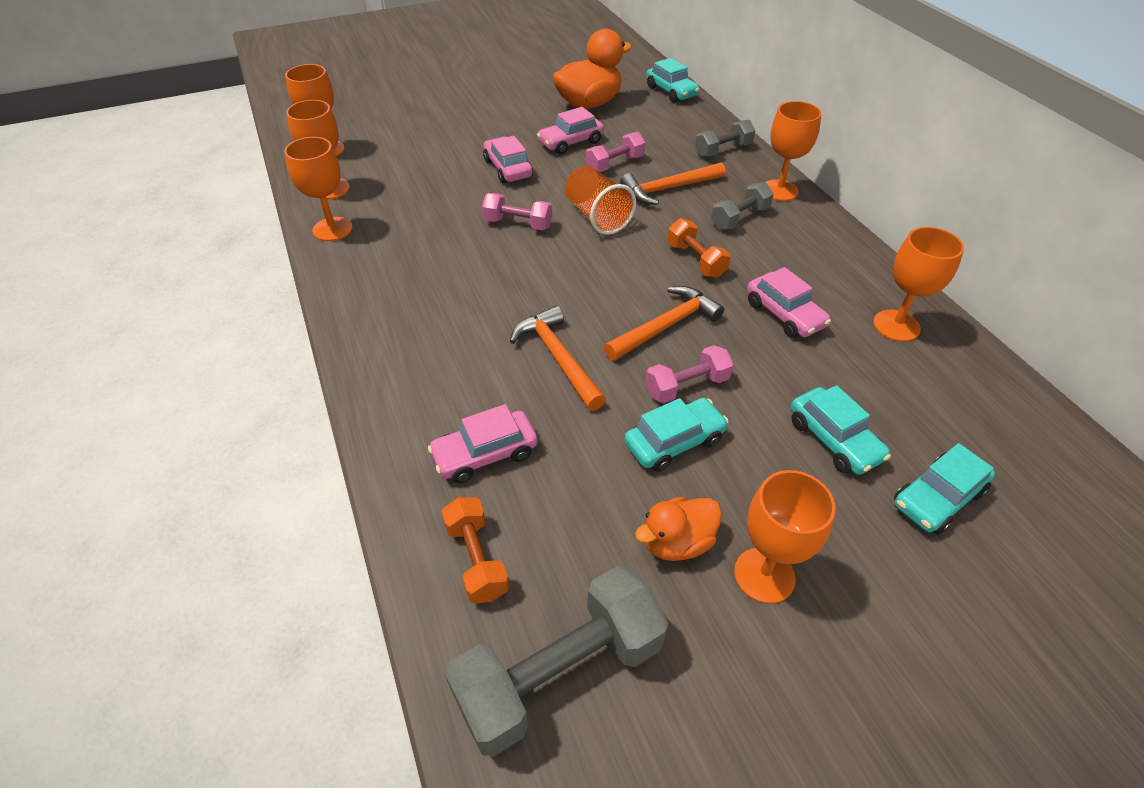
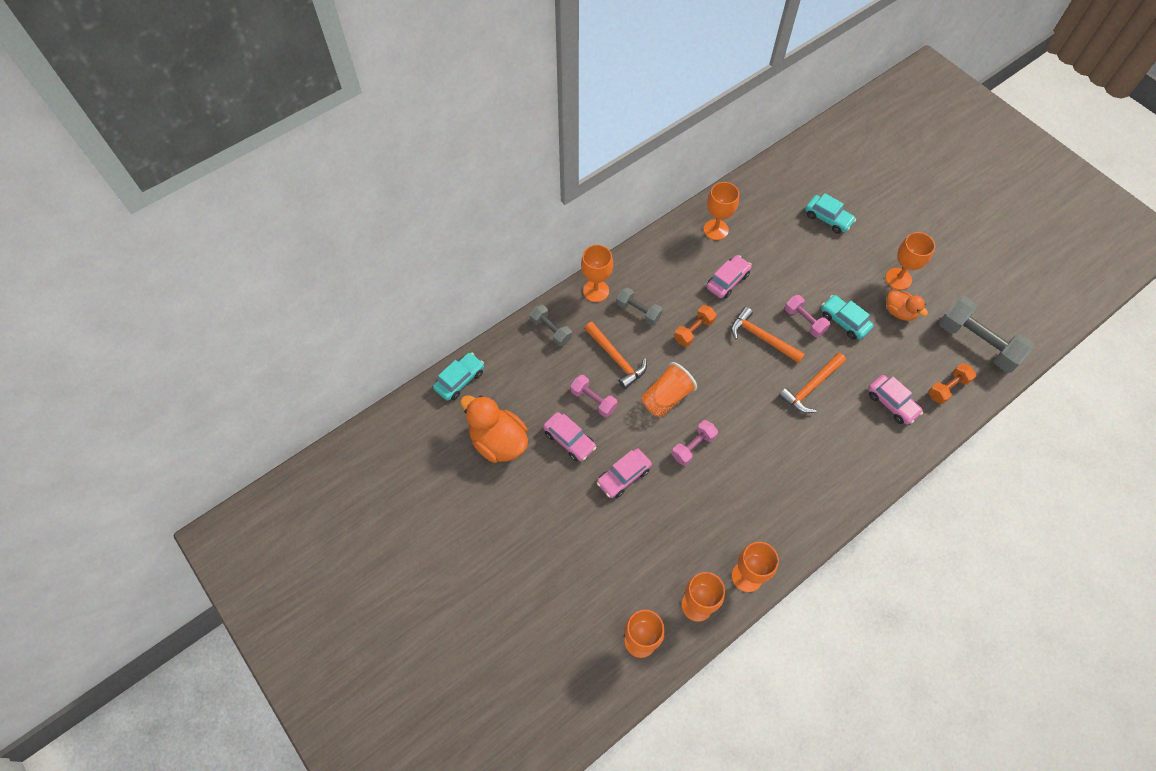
camera: 105 degrees left, 15 degrees up
(518, 224) = (693, 447): pink dumbbell -> pink dumbbell turned 45 degrees clockwise
(834, 440) = (811, 256): turquoise car -> none

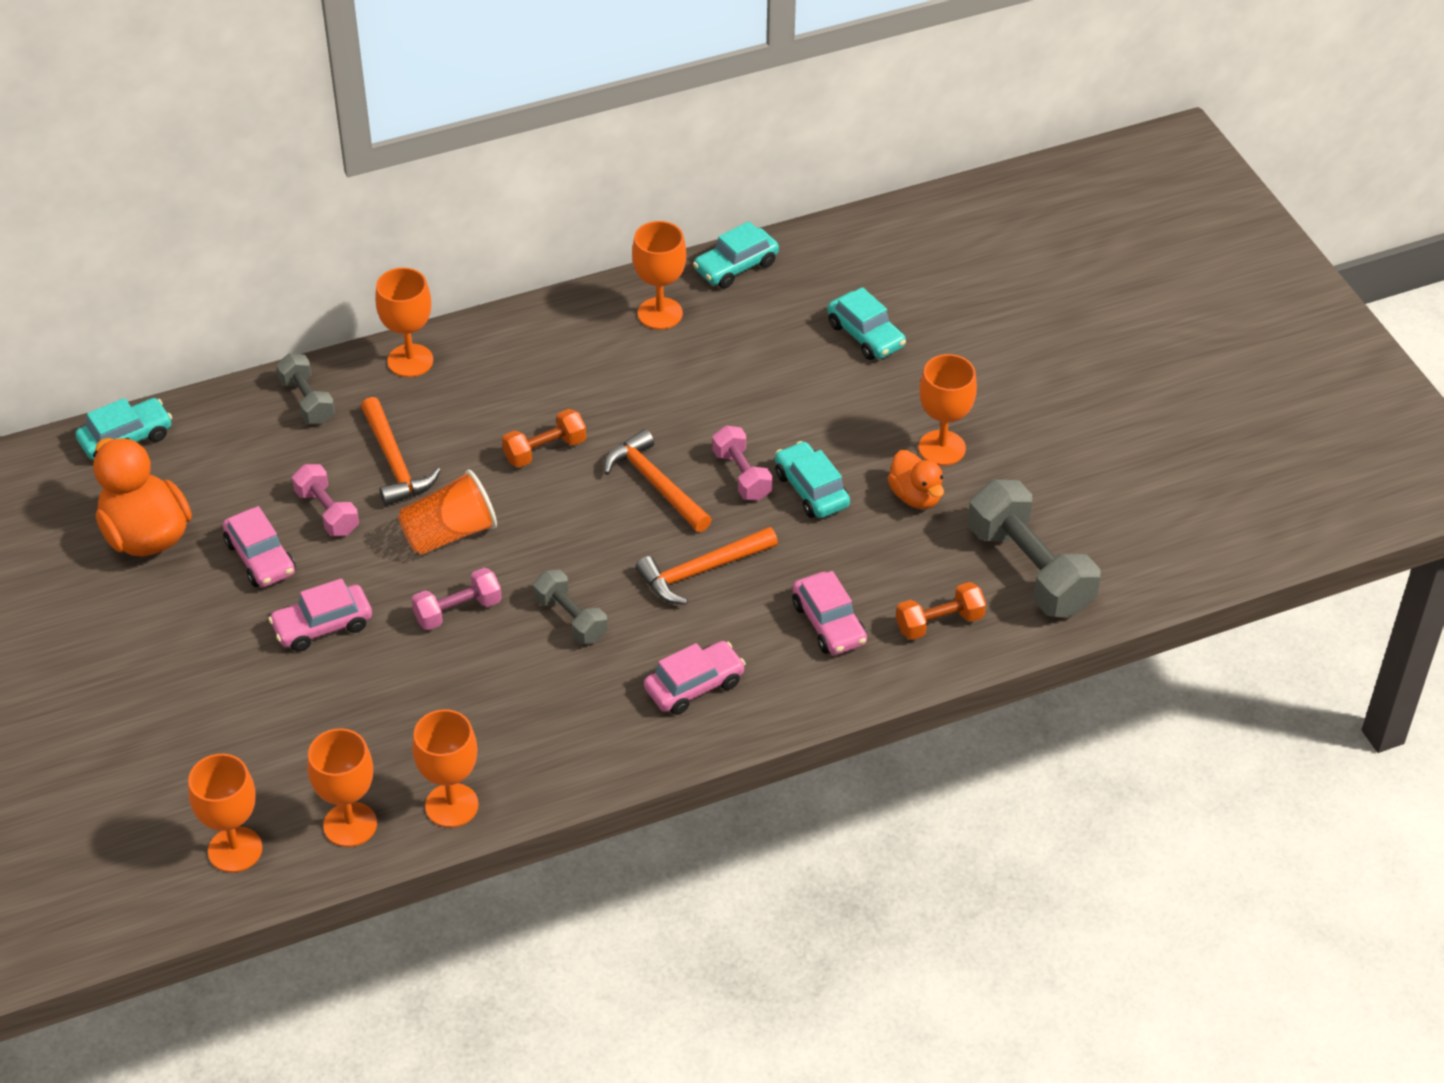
camera: 15 degrees right, 15 degrees down
(638, 311) = (466, 404): grey dumbbell -> grey dumbbell (571, 618)
(727, 281) = (640, 391): pink car -> pink car (694, 686)
(742, 191) = (736, 267): none -> turquoise car

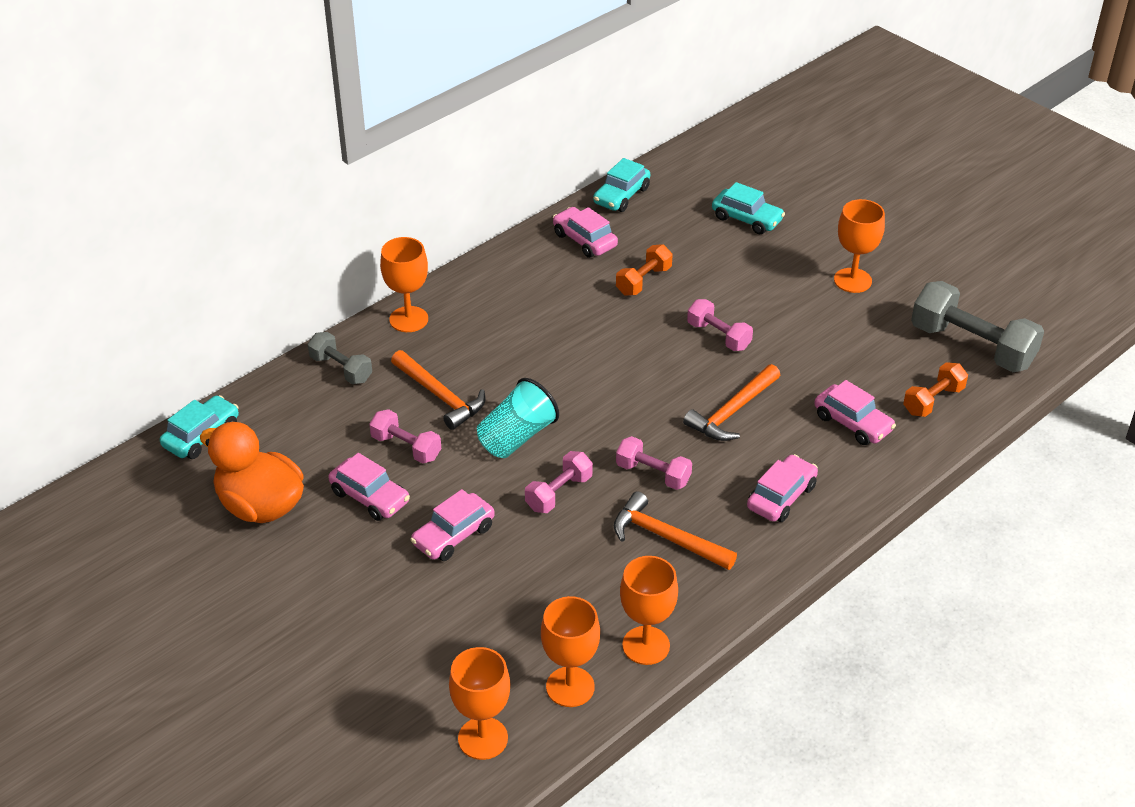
camera: 20 degrees left, 5 degrees down
(449, 534) = (516, 437): orange cup -> turquoise cup
(545, 450) = (556, 357): orange dumbbell -> orange dumbbell (643, 281)
(571, 618) = (653, 474): grey dumbbell -> pink dumbbell
(655, 484) = (657, 359): orange hammer -> orange hammer (666, 537)
(660, 313) = (584, 240): orange goblet -> pink car
(811, 490) = (777, 333): turquoise car -> none
(915, 496) = (856, 318): orange duck -> none

